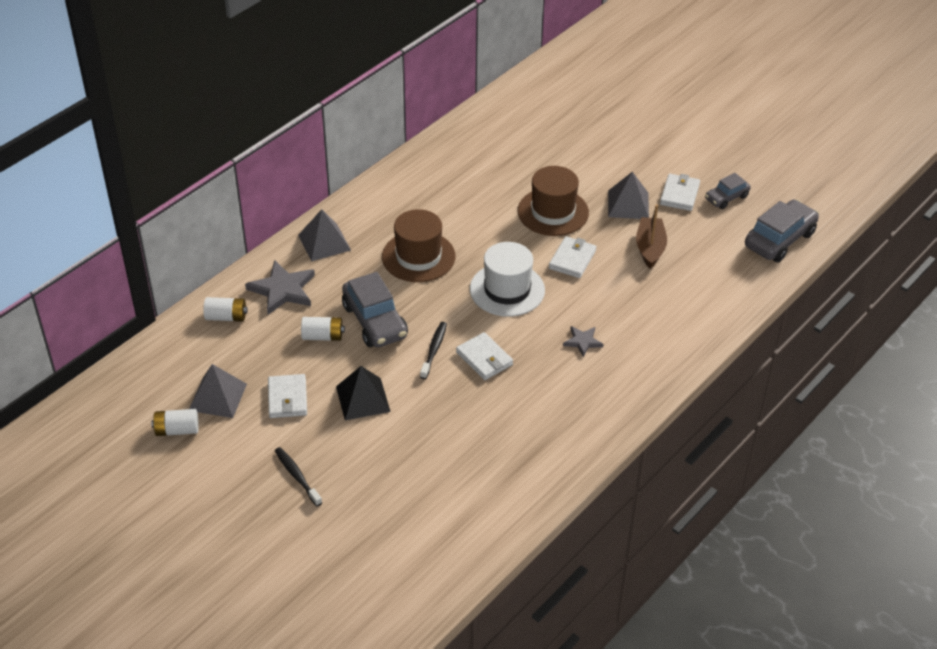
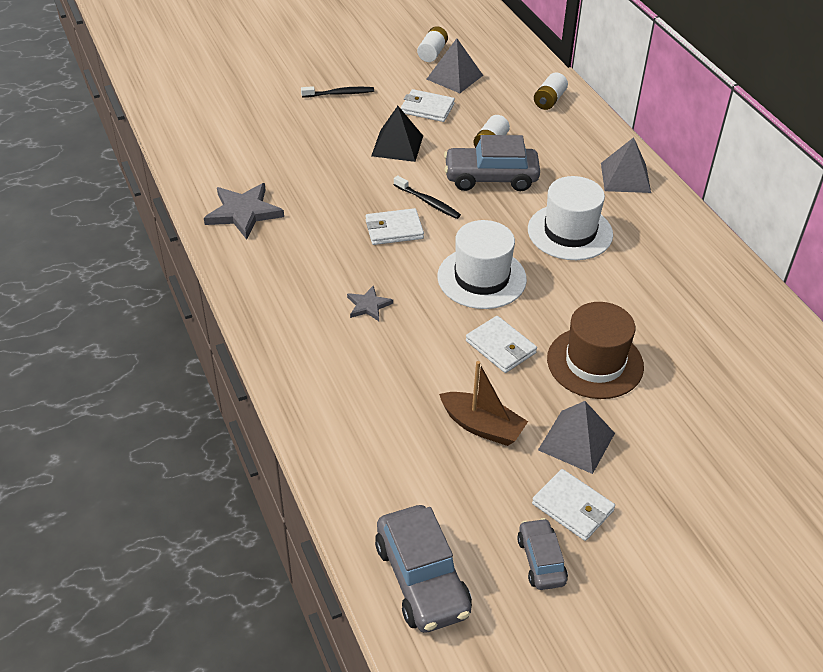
camera: 115 degrees right, 0 degrees up
(282, 290) = (568, 137): grey star -> grey star (244, 212)
(418, 257) = (570, 232): brown hat -> white hat

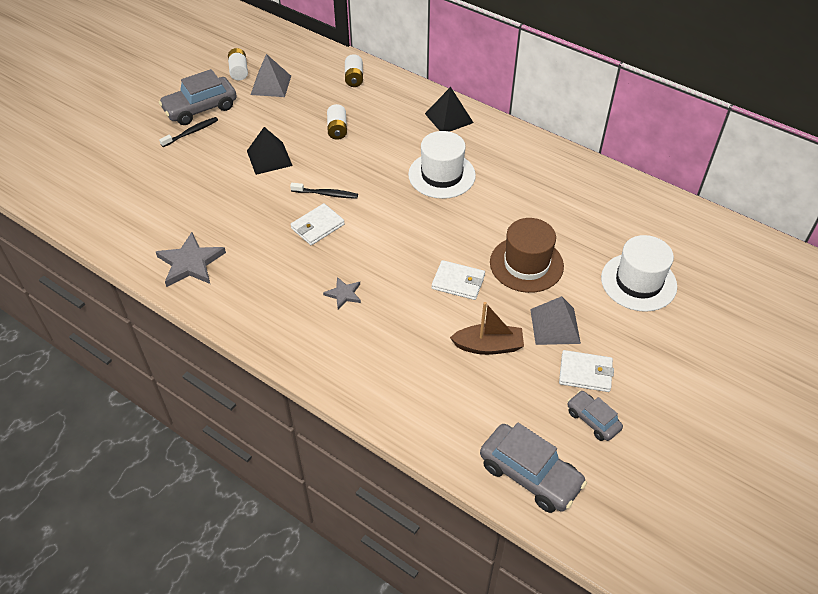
camera: 30 degrees left, 5 degrees up
(427, 108) = (269, 119): white wallet -> none
(481, 278) = (407, 236): white hat -> white hat (638, 282)
(491, 178) = (357, 156): grey car -> grey car (200, 109)
(625, 177) = (449, 118): grey pyramid -> black pyramid

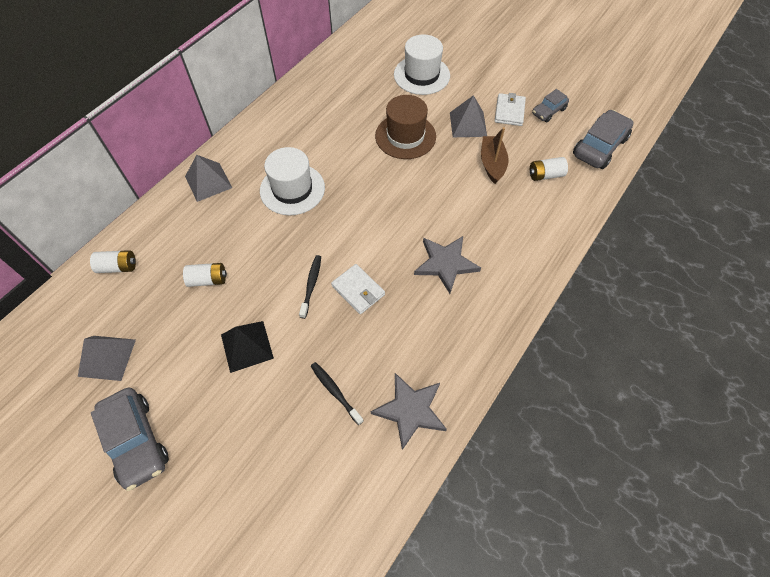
camera: 90 degrees left, 10 degrees up
(191, 132) = (184, 446): black toothbrush -> black toothbrush (335, 392)
(239, 71) = (65, 401): white battery -> white battery (545, 175)
(344, 294) = (445, 264): grey star -> grey star, size x1.82
(449, 118) = (208, 182): black pyramid -> grey pyramid
(458, 282) = (427, 181): white wallet -> none

